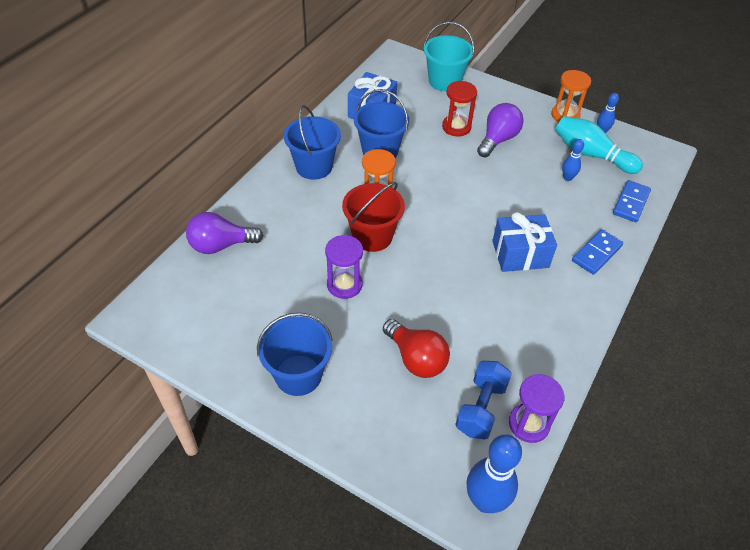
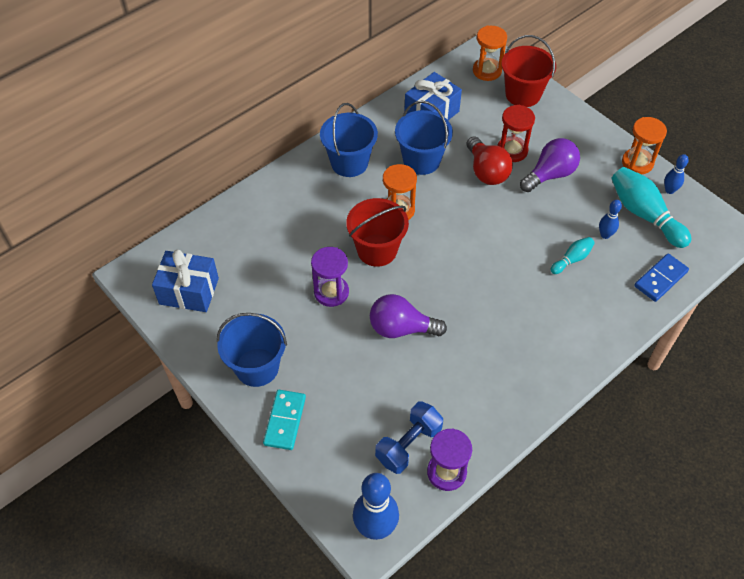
camera: 20 degrees right, 5 degrees up
(221, 245) = (233, 224): purple light bulb -> purple light bulb (401, 328)
(348, 420) = (285, 421): none -> turquoise domino
(405, 69) = (487, 71): none -> orange hourglass
(416, 358) = (368, 381): red light bulb -> red light bulb (486, 171)
(444, 81) = (523, 94): turquoise bucket -> red bucket
(520, 254) = (515, 305): blue gift -> blue gift (189, 291)
(550, 204) = (572, 259): none -> turquoise bowling pin
(596, 253) = (595, 324): blue domino -> none

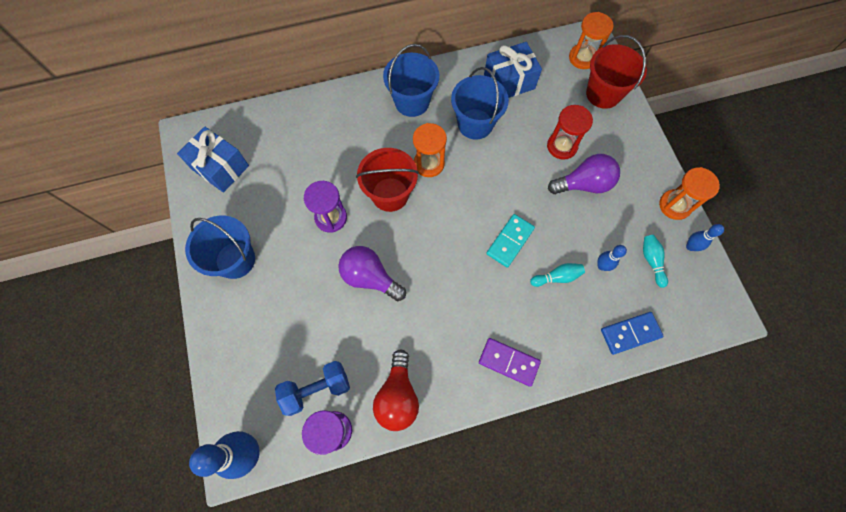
camera: 25 degrees right, 15 degrees up
(285, 421) = (230, 319): turquoise domino -> turquoise domino (510, 241)
(486, 171) = (527, 158): red light bulb -> red light bulb (397, 396)
(571, 346) = (508, 362): none -> purple domino
(644, 214) = (651, 261): turquoise bowling pin -> turquoise bowling pin, size x0.52

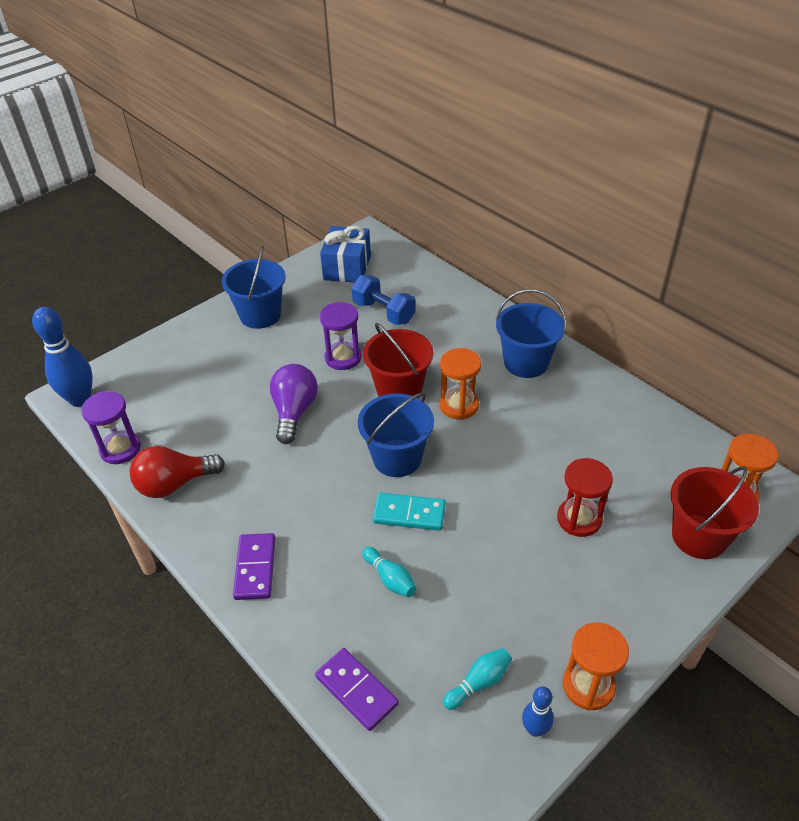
camera: 65 degrees right, 25 degrees down
(316, 389) = (157, 420): blue dumbbell -> blue dumbbell (384, 312)
(475, 124) = (542, 425): blue bucket -> blue bucket (397, 458)
(509, 81) = (628, 433): blue gift -> none
(584, 184) = (541, 562): purple light bulb -> none
(602, 266) = (435, 623): blue bowling pin -> none
(630, 333) = (356, 690): blue domino -> purple domino

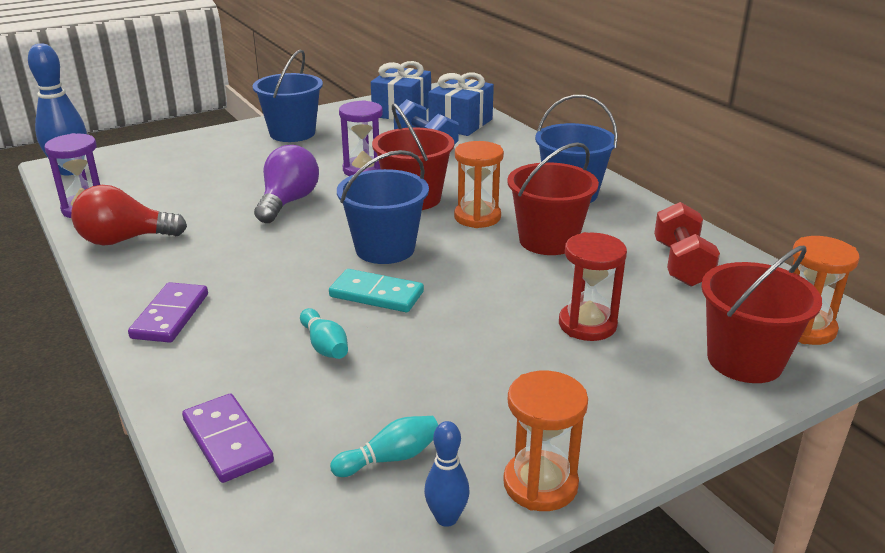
camera: 10 degrees right, 15 degrees down
(405, 279) = (460, 123): none -> blue gift
(523, 426) = (548, 240): none -> red bucket
(632, 437) = (681, 264): none -> red dumbbell

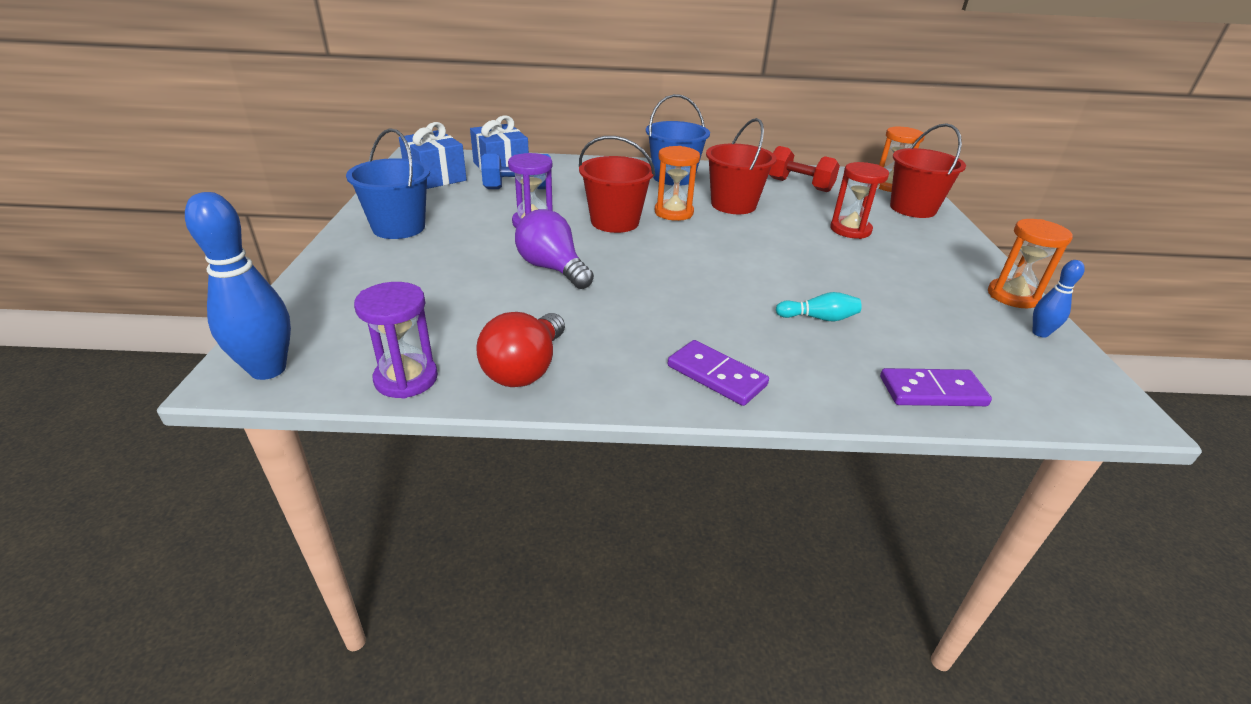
camera: 60 degrees left, 5 degrees up
(376, 294) = (757, 278): turquoise domino -> none
(385, 249) = (688, 256): blue bucket -> none
(390, 458) = (974, 333): turquoise bowling pin -> none

